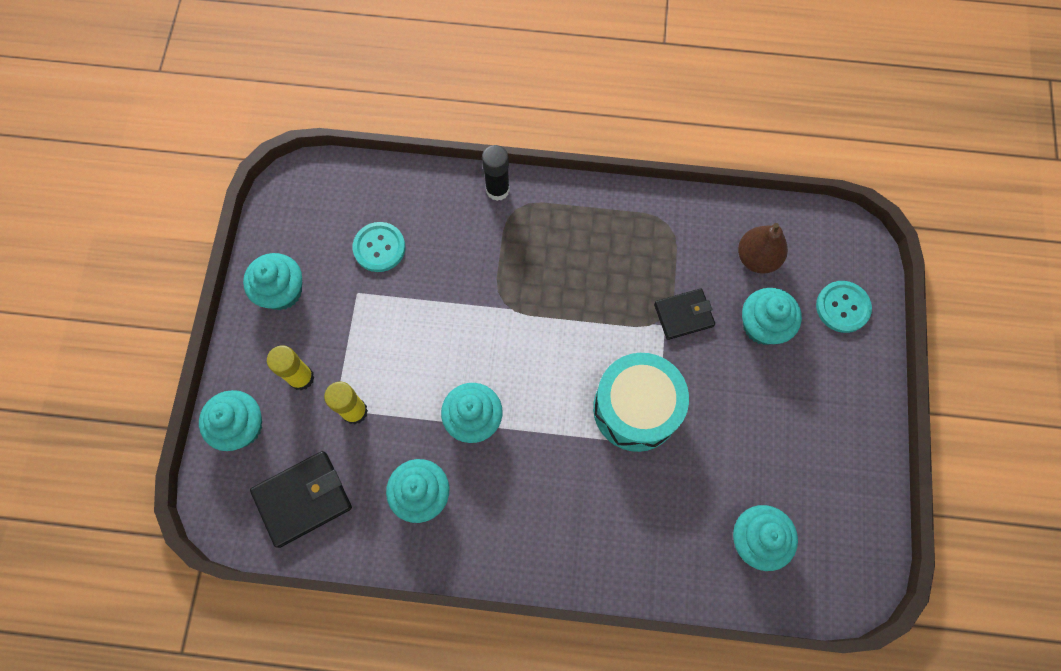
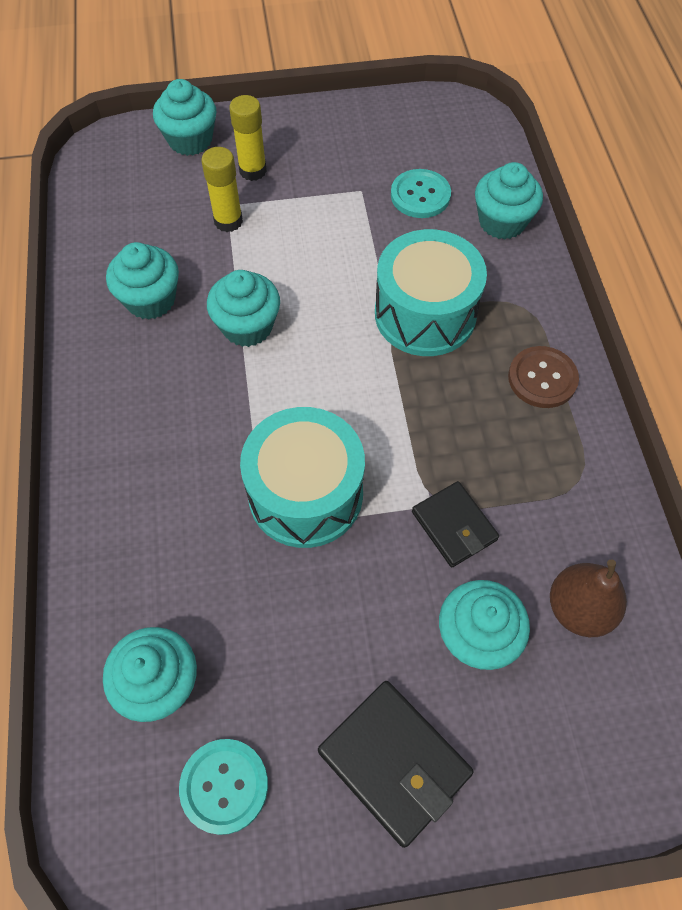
camera: 75 degrees right, 10 degrees down
(282, 291) = (340, 132): turquoise cupcake -> turquoise cupcake (502, 222)
(303, 499) = (126, 204): black wallet -> black wallet (394, 762)
(497, 190) = (539, 283): black glue stick -> none
(501, 280) = (425, 314): none -> turquoise drum
(582, 218) = (542, 378): none -> brown button
(842, 307) = (550, 755): turquoise button -> turquoise button (224, 786)

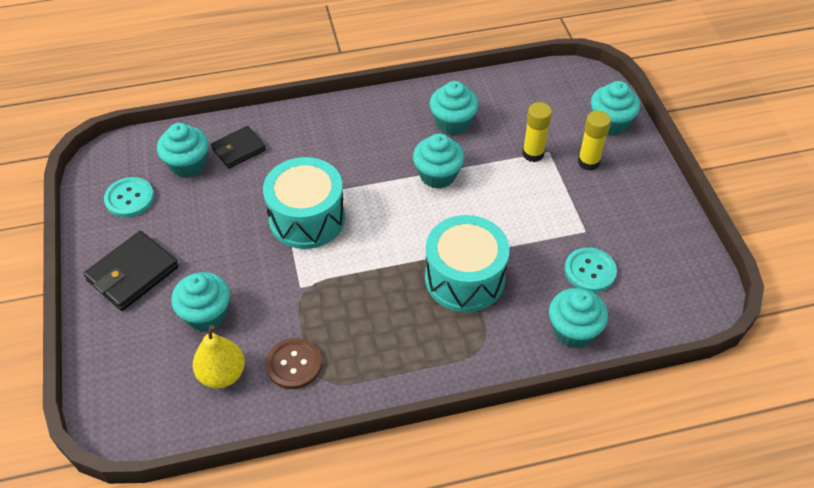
camera: 85 degrees right, 10 degrees down
(454, 526) = (284, 300): black wallet -> black wallet (238, 149)
(542, 378) = (412, 357): brown button -> brown button (294, 364)
(579, 609) = (222, 374): brown pear -> yellow pear

